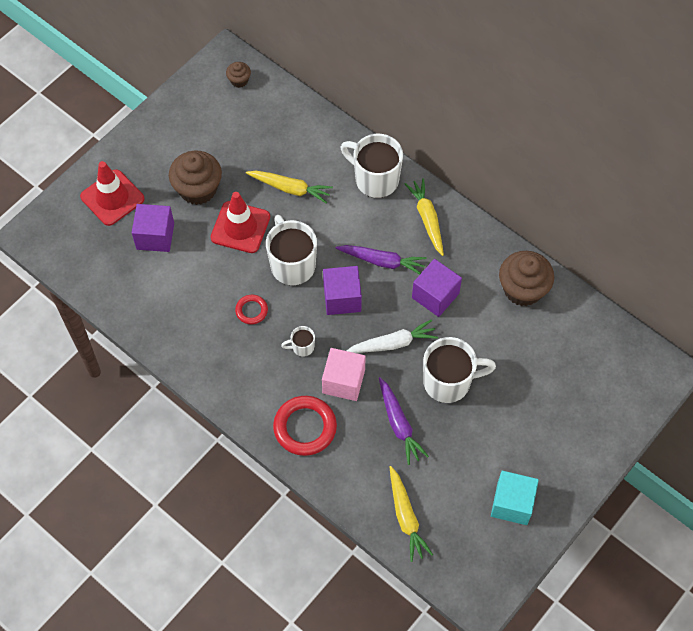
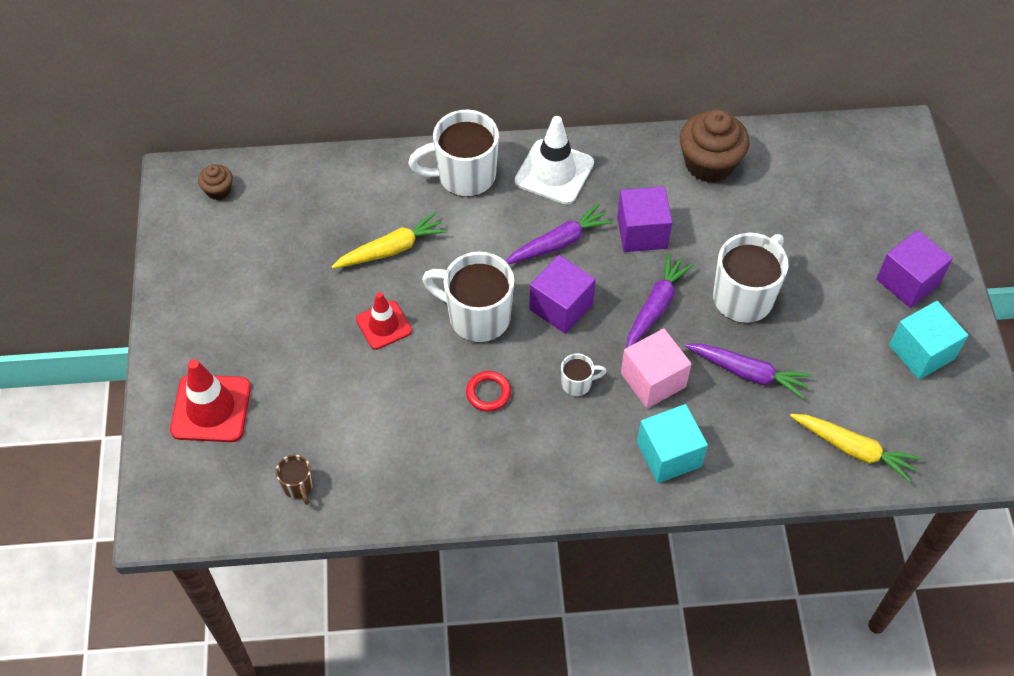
camera: 45 degrees left, 5 degrees down
(110, 274) = (298, 486): none -> brown mug
(155, 236) = (303, 407): purple cube -> purple cube (908, 281)
(198, 189) = (296, 325): brown cupcake -> none
(240, 227) = (383, 325): red traffic cone -> red traffic cone, size x0.65
(302, 347) = (577, 384): white mug -> white mug turned 135 degrees counterclockwise
(305, 427) = (669, 454): red ring -> turquoise cube
(392, 343) = (655, 307): white carrot -> purple carrot
(427, 219) = (554, 172): yellow carrot -> white traffic cone

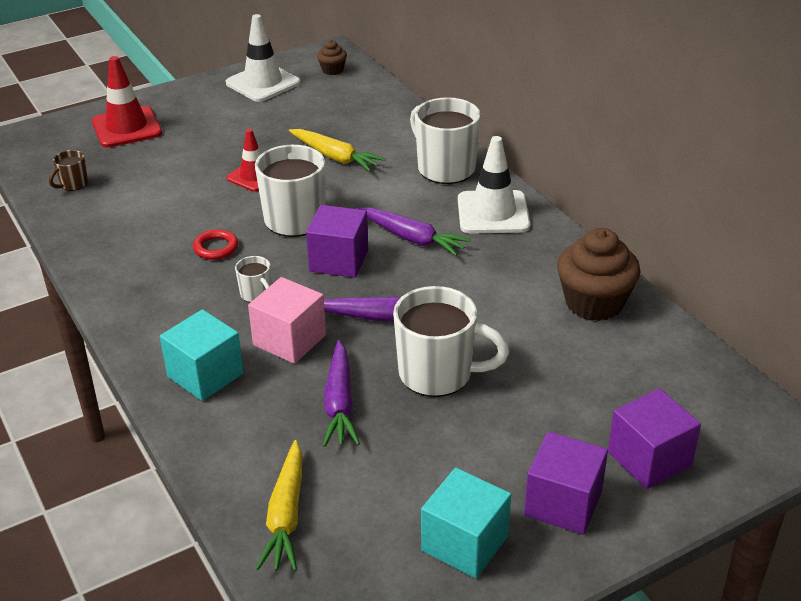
camera: 65 degrees right, 20 degrees down
(202, 259) = (263, 83): none -> white traffic cone
(642, 232) = (466, 283): purple cube -> purple cube (649, 459)

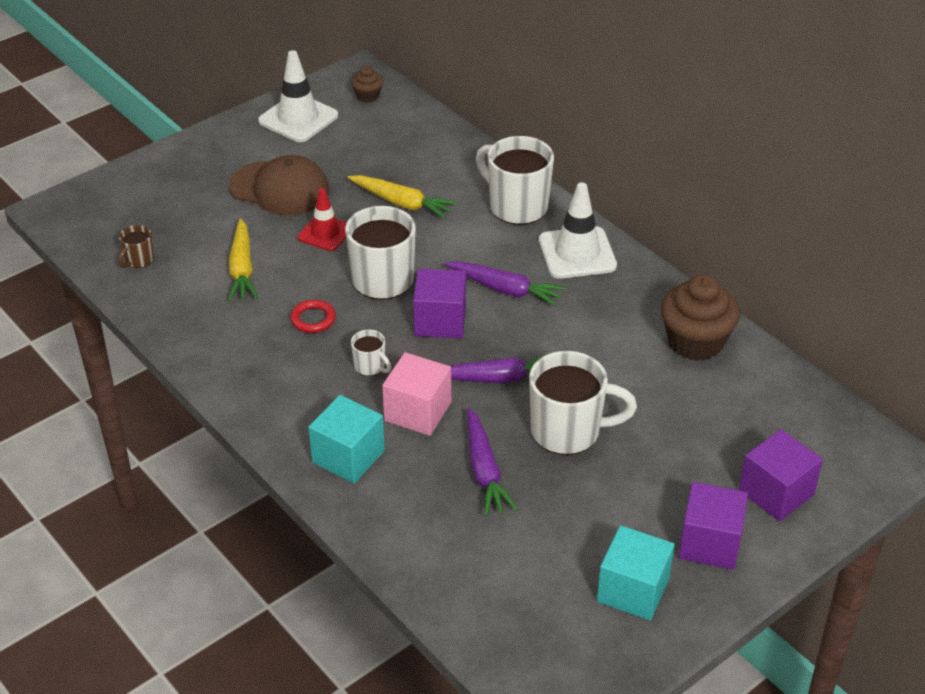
camera: 10 degrees left, 5 degrees up
(127, 127) = (170, 186): red traffic cone -> none
(225, 137) = (280, 189): none -> brown cap
(286, 515) = (467, 584): yellow carrot -> yellow carrot (242, 269)

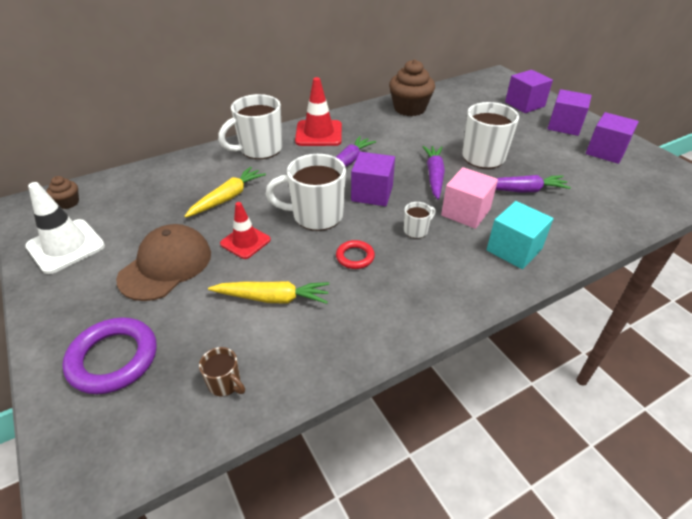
camera: 80 degrees left, 0 degrees up
(162, 192) = (113, 359): none -> purple ring
(577, 253) = (318, 133): white traffic cone -> red traffic cone
(633, 590) = (605, 152): turquoise cube -> purple cube

